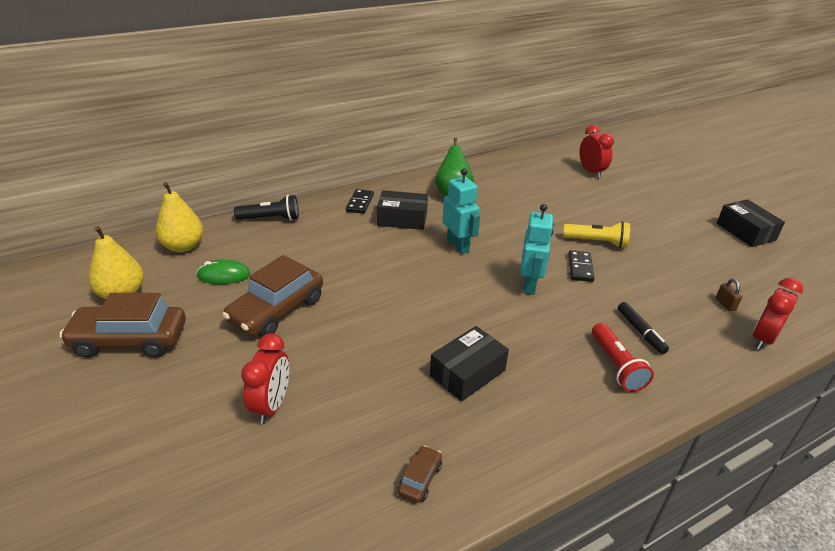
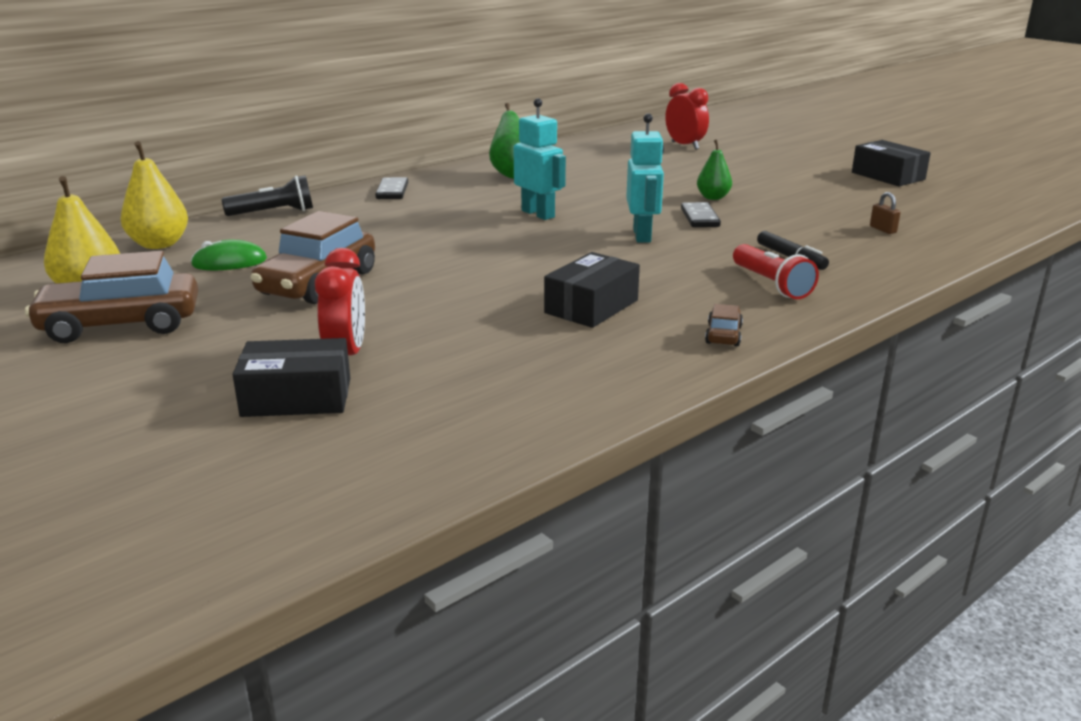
camera: 10 degrees left, 10 degrees down
(402, 219) = (455, 199): black box -> black box (297, 397)
(420, 479) = (565, 388): brown car -> brown car (723, 335)
(597, 242) = (713, 197): yellow flashlight -> green pear
(763, 339) = (934, 250): red clock -> none

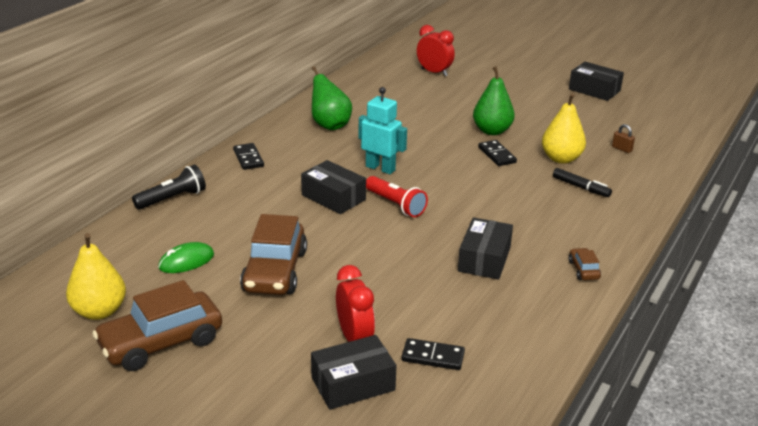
camera: 20 degrees left, 5 degrees up
(159, 244) = (109, 251): yellow pear -> yellow pear (561, 159)
(427, 388) = (433, 357): none -> black domino
(455, 231) = (333, 197): none -> black box
(642, 235) = (470, 180): turquoise robot -> none
(713, 197) = (492, 131): green pear -> green pear, size x1.57
(771, 284) = (584, 216): red flashlight -> red flashlight (395, 205)

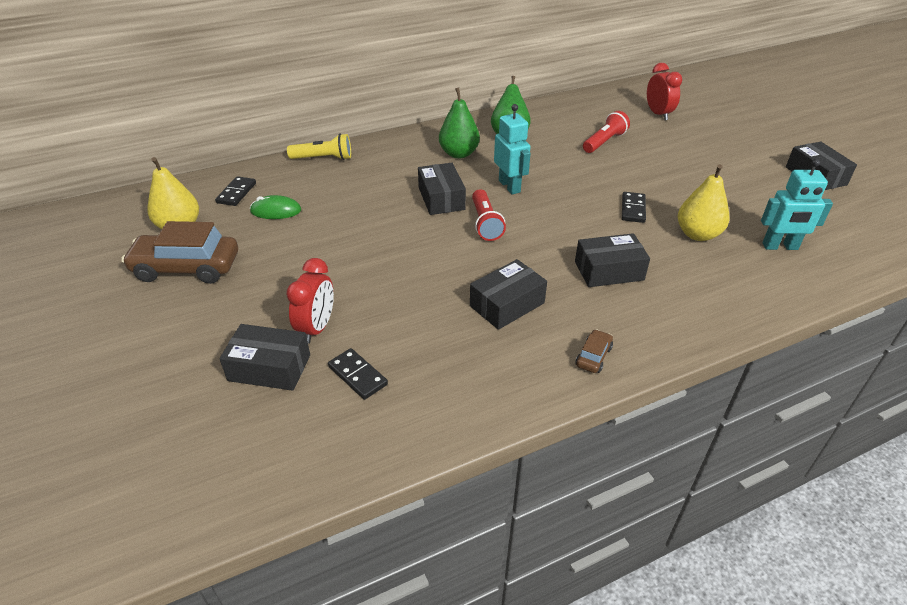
camera: 35 degrees right, 10 degrees up
(172, 199) = (323, 158): black flashlight -> yellow flashlight
(248, 158) = (413, 144): black domino -> black domino (236, 193)
(275, 271) = (325, 244): brown car -> none
(416, 108) = (604, 142): none -> red flashlight
(492, 131) = (654, 184): green pear -> green pear (459, 154)
(529, 207) = (609, 271): none -> black box
(581, 187) = (686, 271): black marker -> none
(622, 149) = (780, 246): brown padlock -> turquoise robot

